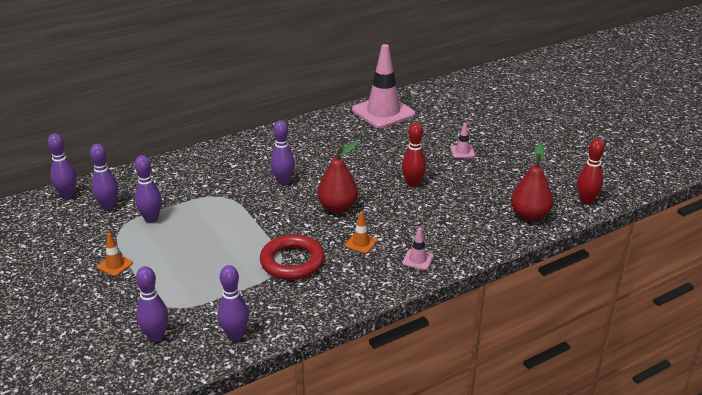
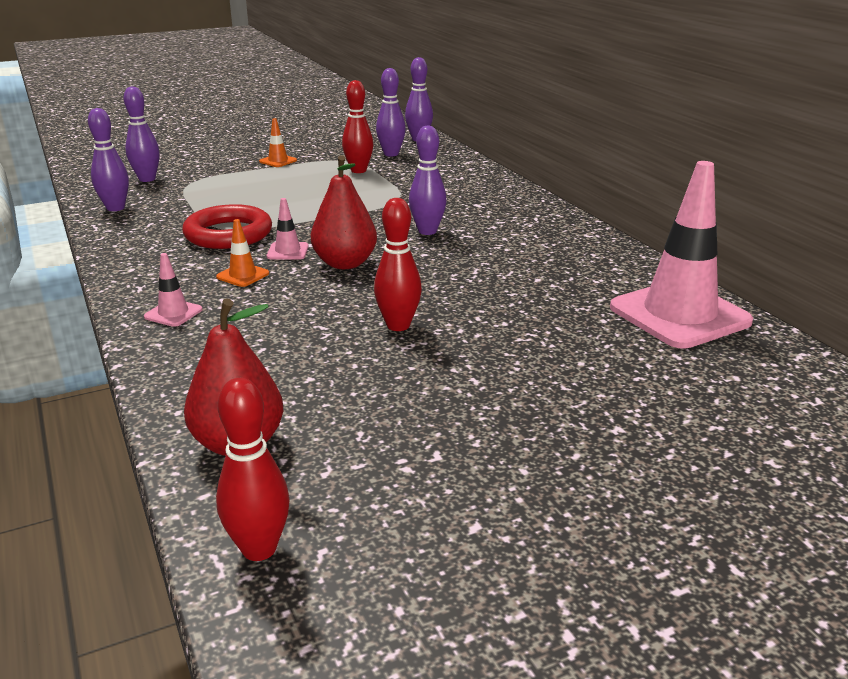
camera: 95 degrees right, 5 degrees down
(151, 219) = (358, 170): purple bowling pin -> red bowling pin
(462, 152) = (518, 390): pink traffic cone -> pink traffic cone (287, 251)

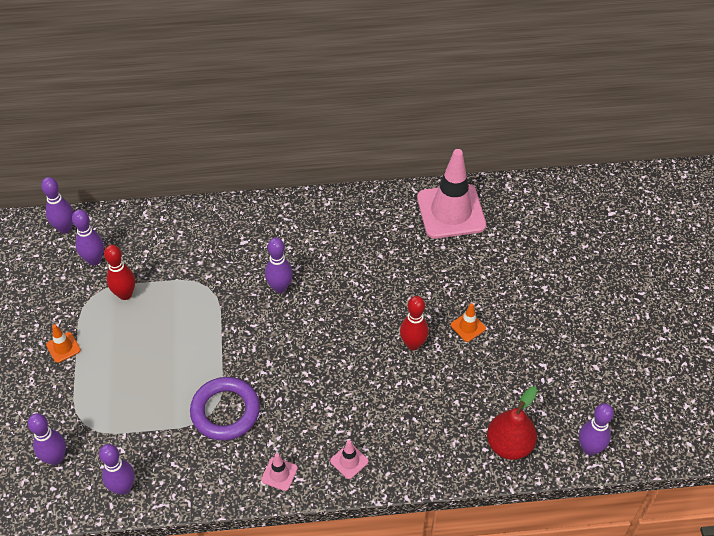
camera: 70 degrees left, 25 degrees up
(228, 234) = (225, 411): red ring -> purple ring
(243, 275) = (306, 413): orange traffic cone -> orange traffic cone (468, 327)
(259, 549) = (589, 448): red bowling pin -> purple bowling pin
(287, 251) = (277, 379): pink traffic cone -> pink traffic cone (279, 474)
(345, 263) = (313, 349): red pear -> none

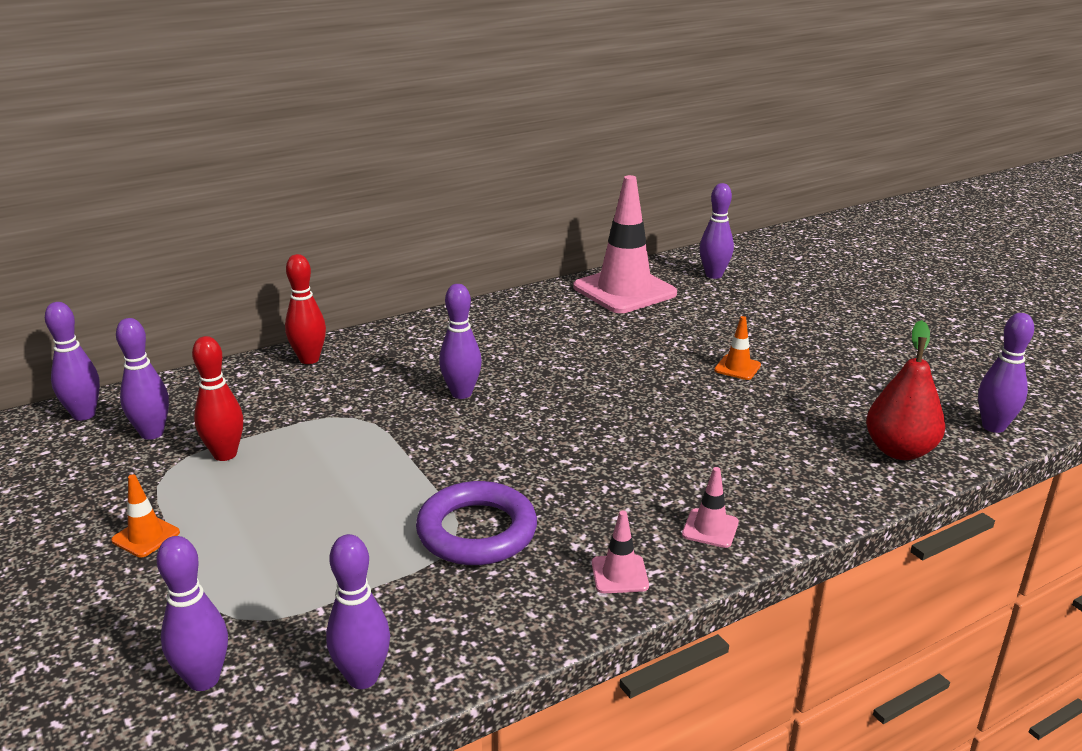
camera: 25 degrees left, 25 degrees down
(413, 344) = (685, 398): red bowling pin -> red bowling pin (309, 359)
(529, 214) = (714, 275): none -> purple bowling pin

